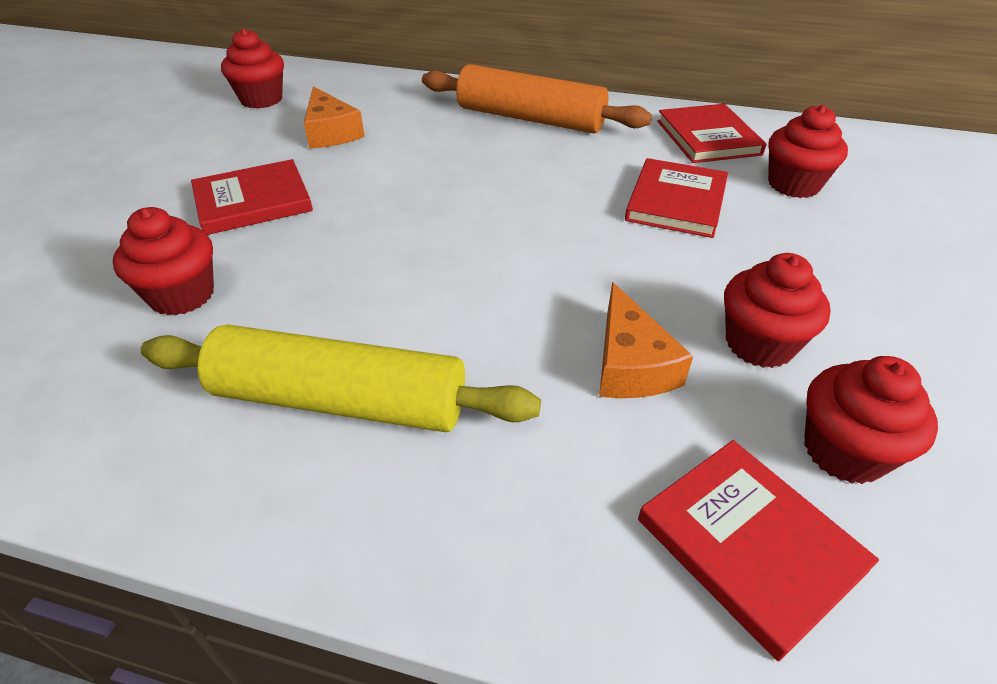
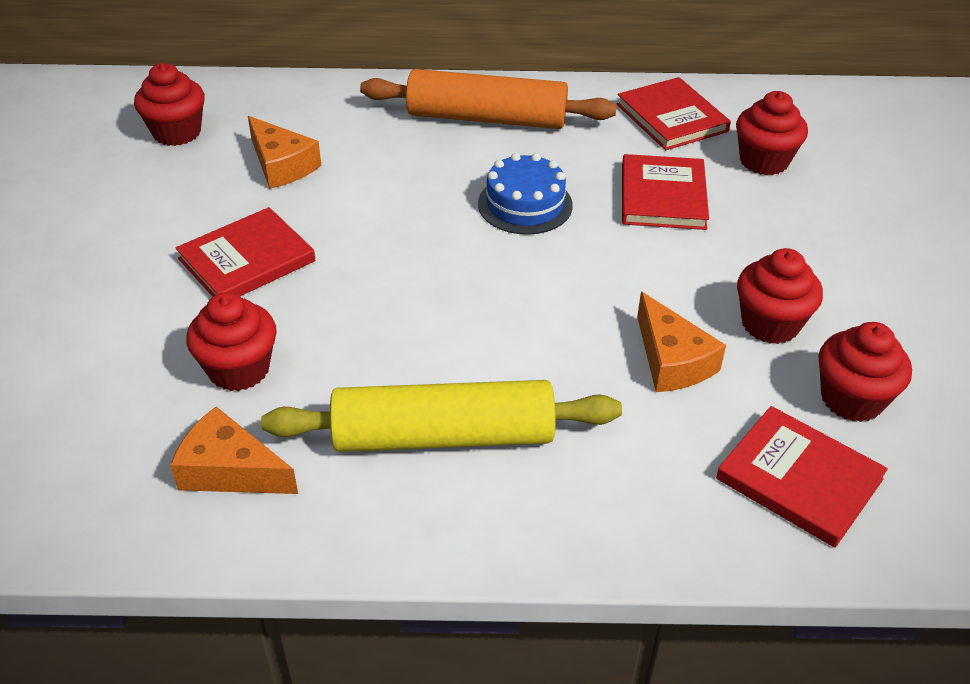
camera: 15 degrees left, 0 degrees up
(105, 394) = (230, 470): none -> orange cheese
(534, 190) = (525, 204): none -> blue cake

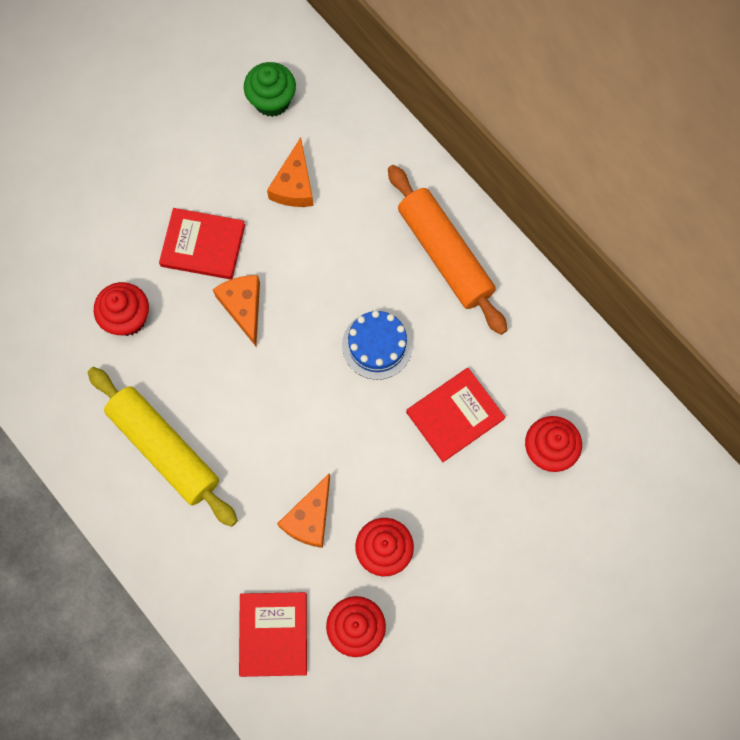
camera: 50 degrees right, 30 degrees up
(177, 132) = (272, 101): red cupcake -> green cupcake
(230, 470) = (67, 374): orange cheese -> orange cheese (243, 307)
(671, 118) = (548, 362): red book -> none

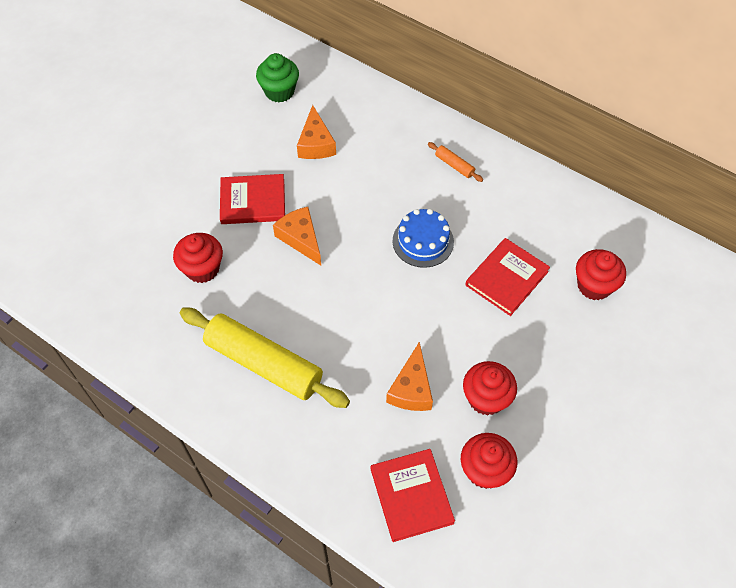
camera: 15 degrees left, 15 degrees down
(445, 254) = (454, 165): orange rolling pin -> orange rolling pin, size x0.41

